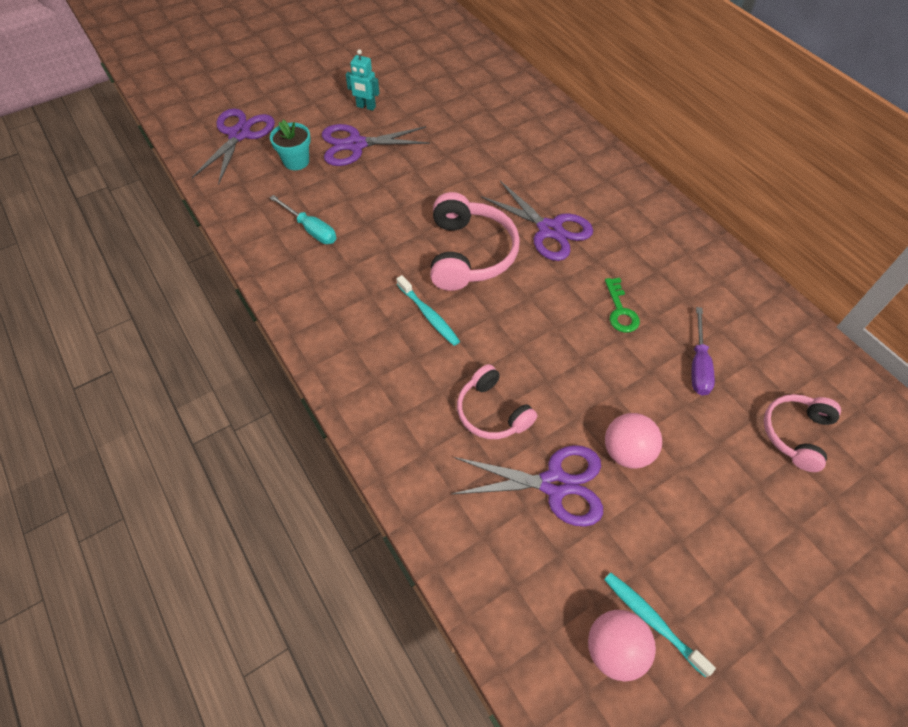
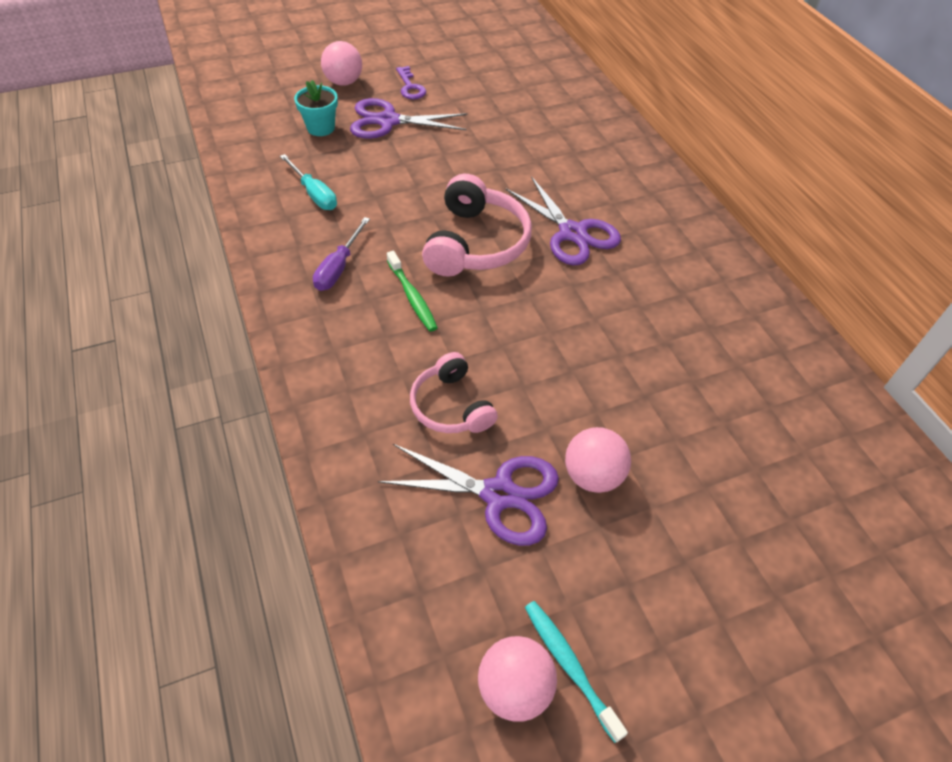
camera: 10 degrees right, 5 degrees down
(239, 134) = (271, 95): purple scissors -> none
(303, 111) = (344, 82): none -> pink ball
(366, 107) = (410, 87): turquoise robot -> purple key
(429, 315) = (412, 297): turquoise toothbrush -> green toothbrush
(620, 310) = (628, 327): green key -> none
(698, 365) = (704, 399): purple screwdriver -> purple screwdriver (338, 267)
(796, 434) = (802, 494): pink headphones -> none

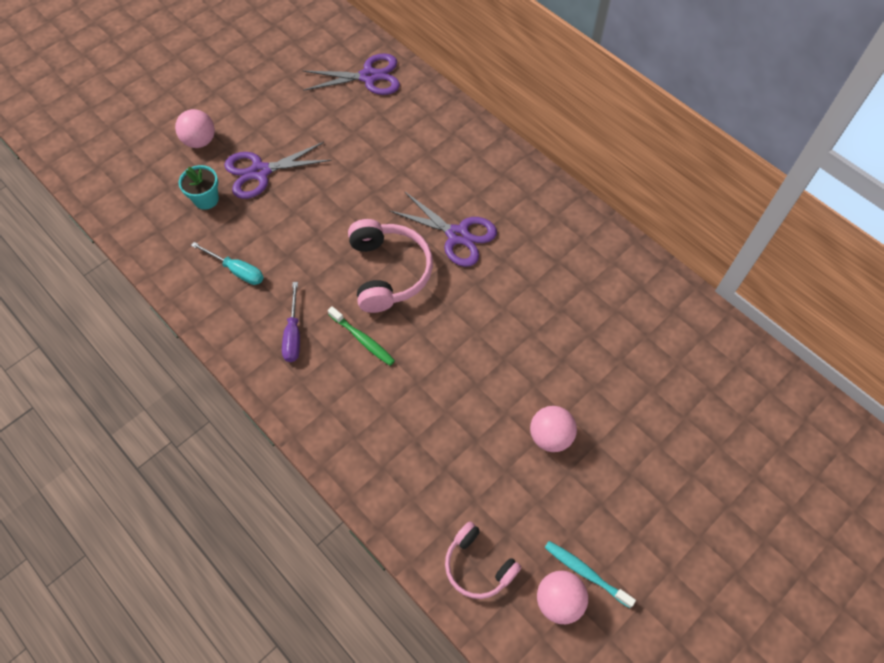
camera: 20 degrees left, 10 degrees up
(410, 87) = (261, 127): purple key -> none
(451, 406) = (433, 421): pink headphones -> pink headphones (478, 565)
(499, 494) = (495, 475): purple scissors -> purple scissors (369, 77)

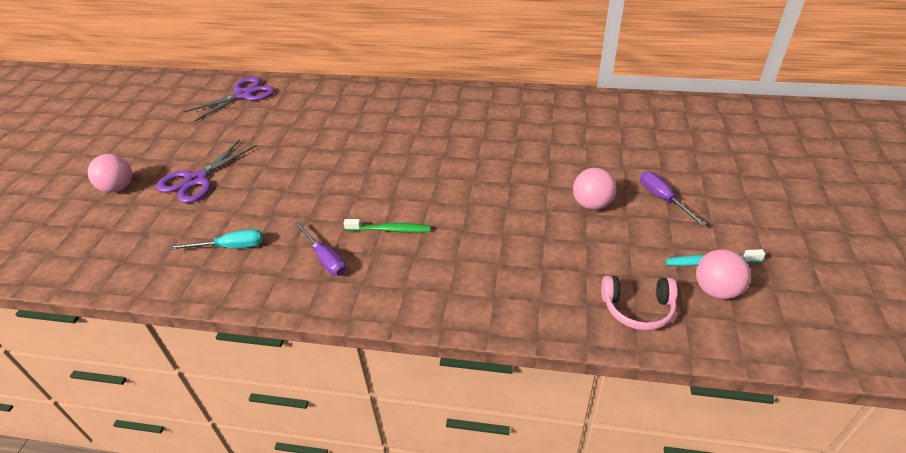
camera: 35 degrees left, 20 degrees down
(206, 199) = (157, 219): turquoise flower pot -> none
(388, 272) = (369, 182): pink headphones -> none
(457, 235) = (401, 139): purple scissors -> none
(620, 478) = (663, 199): none -> purple screwdriver

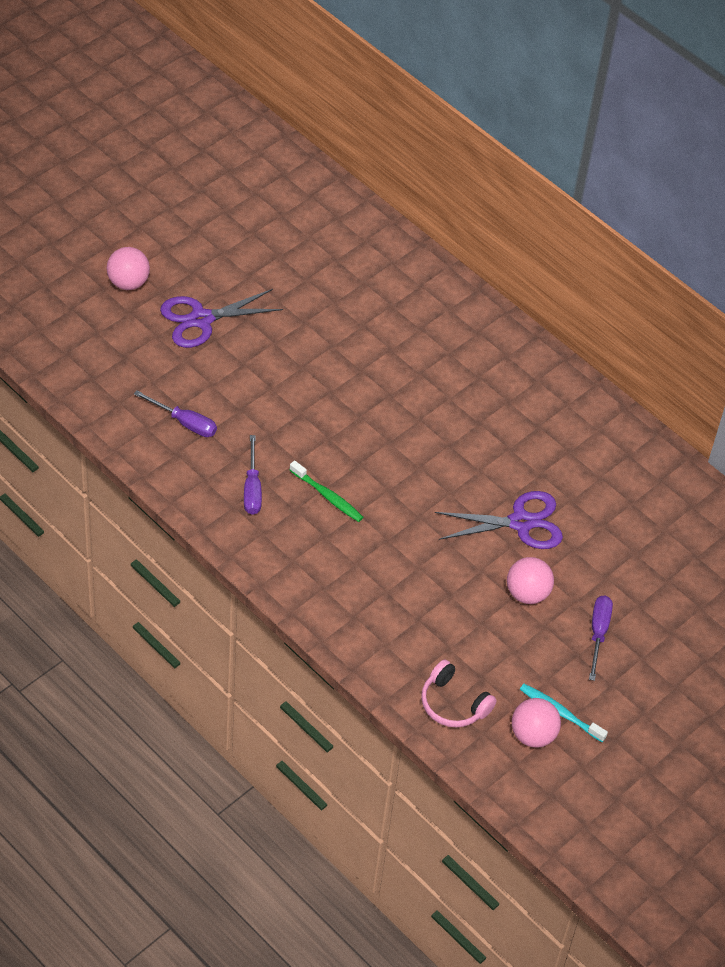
camera: 30 degrees right, 10 degrees up
(231, 247) = (185, 423): turquoise screwdriver -> purple screwdriver
(244, 95) = (321, 217): purple scissors -> purple scissors (521, 523)

